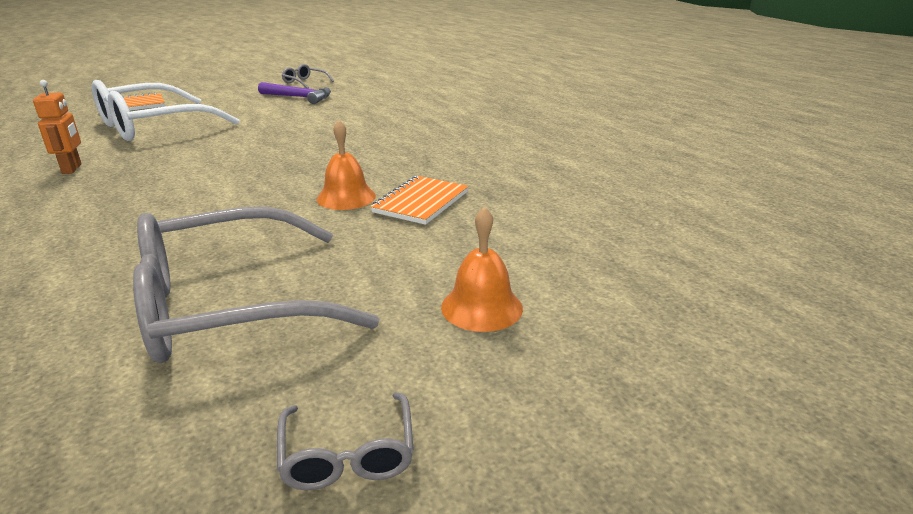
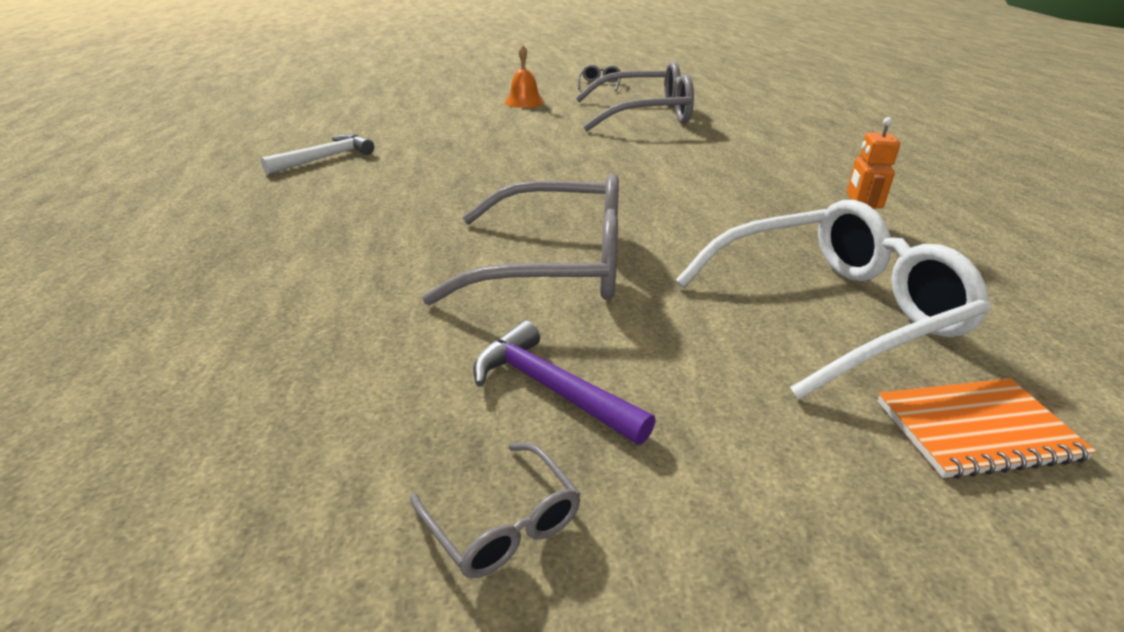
camera: 160 degrees left, 5 degrees up
(313, 125) = (554, 264): none -> grey glasses
(346, 197) = (560, 155): orange bell -> none
(421, 202) = (506, 145): orange notebook -> none
(580, 162) = (326, 158): none -> white hammer

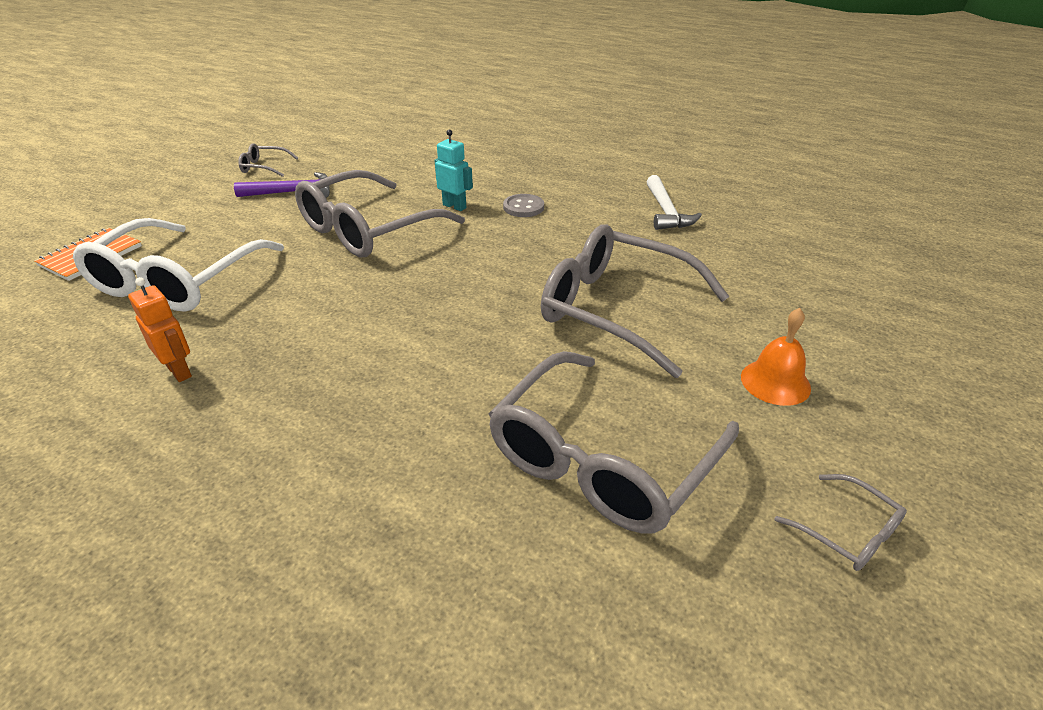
camera: 130 degrees right, 5 degrees up
(387, 210) = (523, 207): none -> grey button
(430, 243) = (454, 206): none -> turquoise robot
(515, 138) = (617, 310): none -> grey glasses

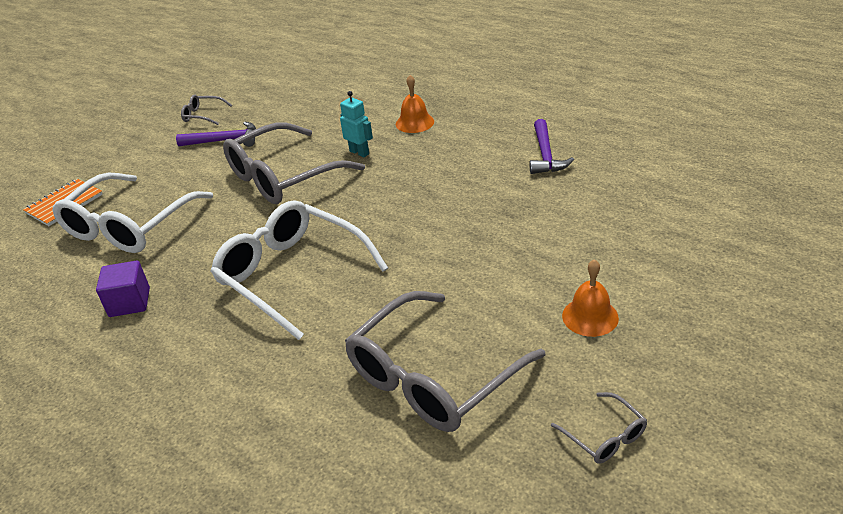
camera: 10 degrees right, 0 degrees up
(179, 371) = (129, 302): orange robot -> purple cube
(395, 337) = (292, 275): none -> white glasses
(512, 179) = (414, 123): none -> orange bell
(523, 207) = (419, 152): grey button -> none
(617, 310) = (477, 251): grey glasses -> none
(666, 212) = (545, 155): white hammer -> purple hammer

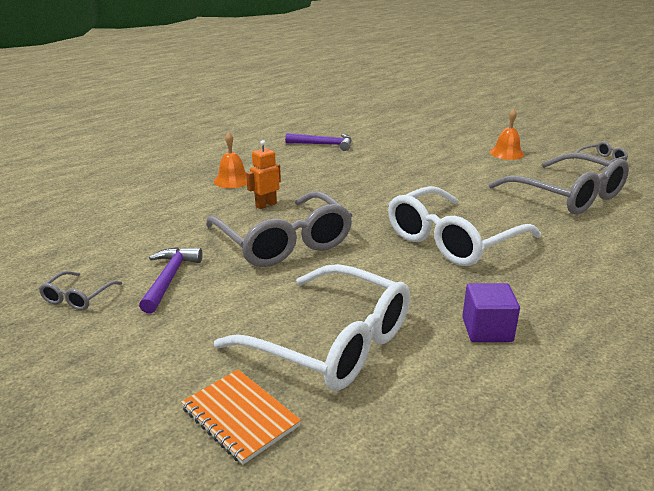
camera: 85 degrees left, 10 degrees down
(359, 152) = (266, 205): turquoise robot -> orange robot

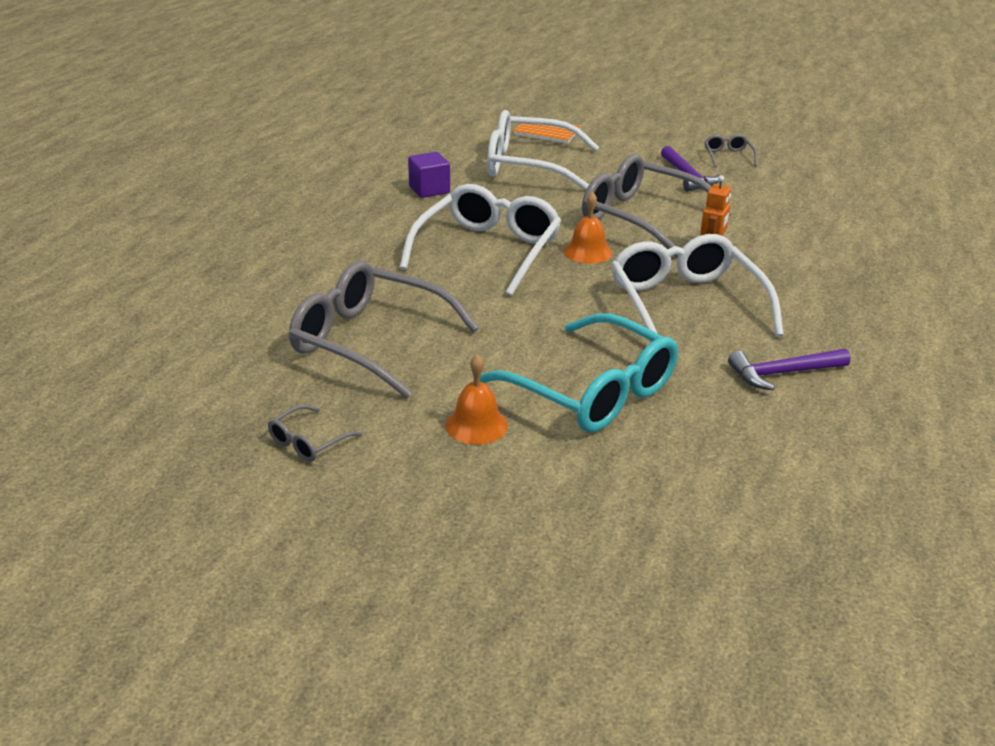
camera: 155 degrees right, 5 degrees up
(232, 180) = (797, 275): orange bell -> orange bell (587, 252)
(333, 178) = (686, 305): none -> white glasses
(435, 154) = (591, 391): none -> turquoise glasses

